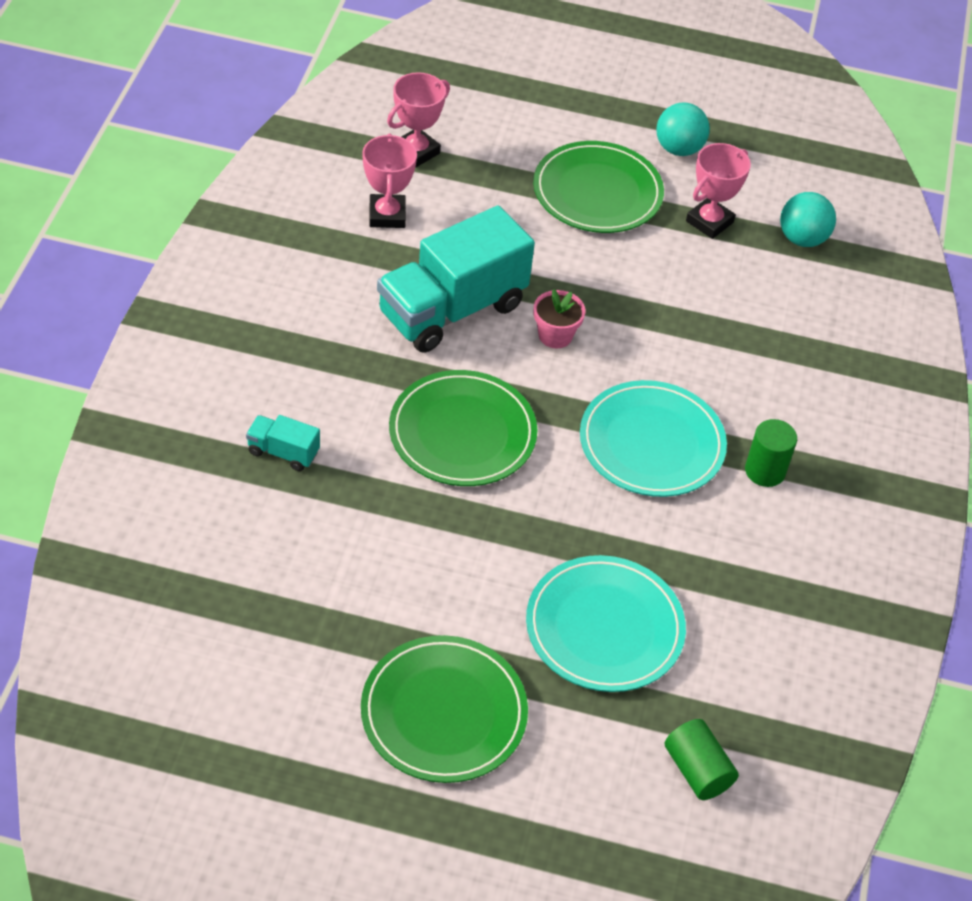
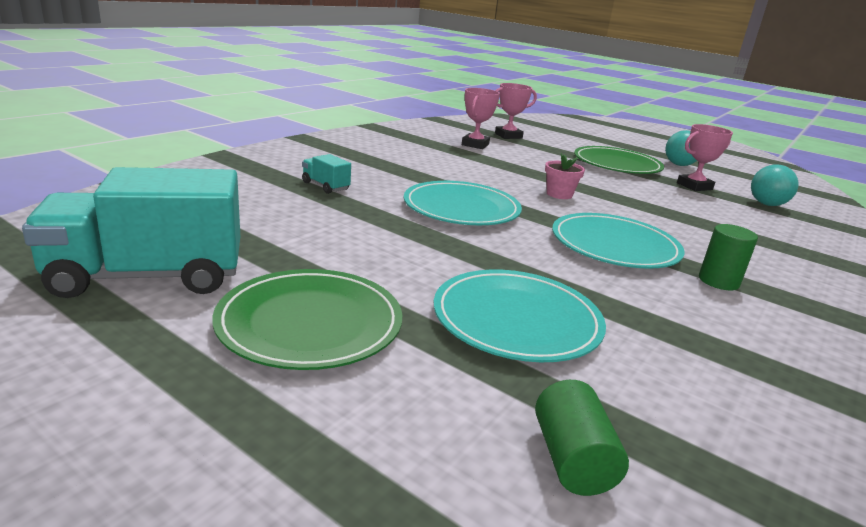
camera: 25 degrees right, 25 degrees down
(452, 310) = (492, 173): turquoise truck -> turquoise truck (148, 277)
(462, 433) = (461, 208): green plate -> turquoise plate

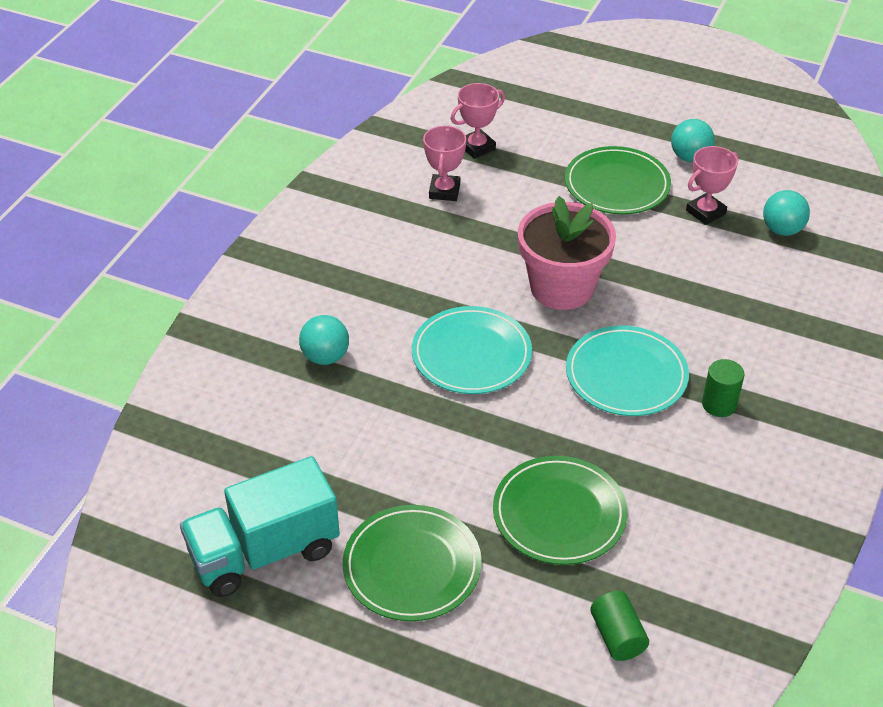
camera: 10 degrees left, 20 degrees up
(325, 186) = (325, 357): turquoise truck -> turquoise ball
(516, 320) = (559, 514): turquoise plate -> green plate
(559, 194) = (561, 288): pink flower pot -> pink flower pot, size x2.27

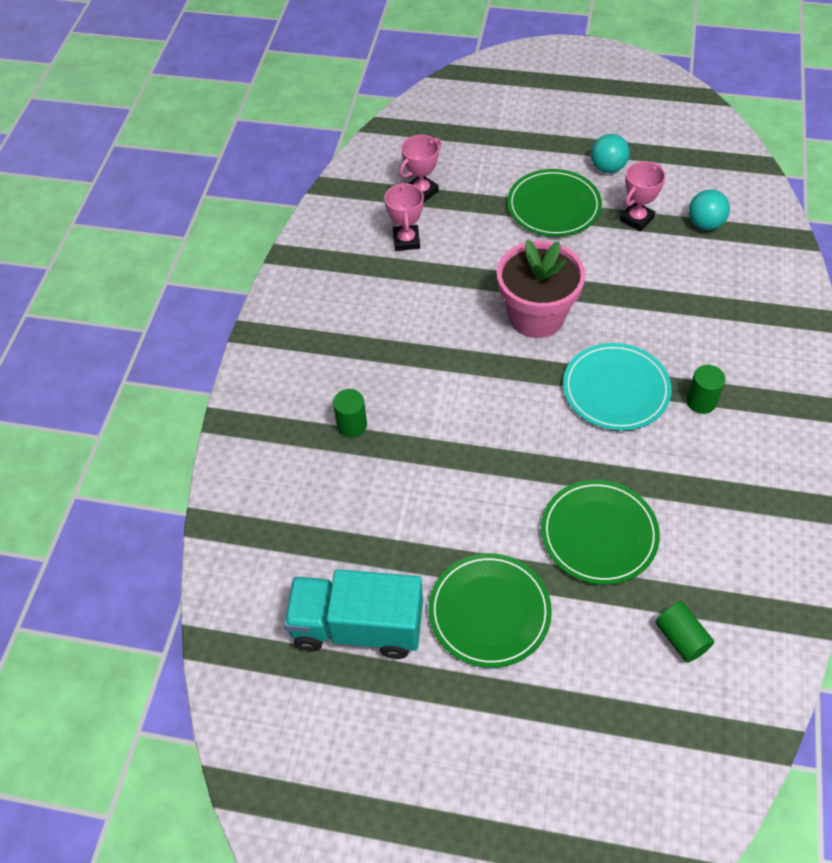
camera: 10 degrees left, 10 degrees up
(264, 552) = (357, 627): turquoise truck -> turquoise truck turned 45 degrees clockwise
(325, 357) = (352, 425): turquoise ball -> green cylinder
(471, 354) = (478, 396): turquoise plate -> none

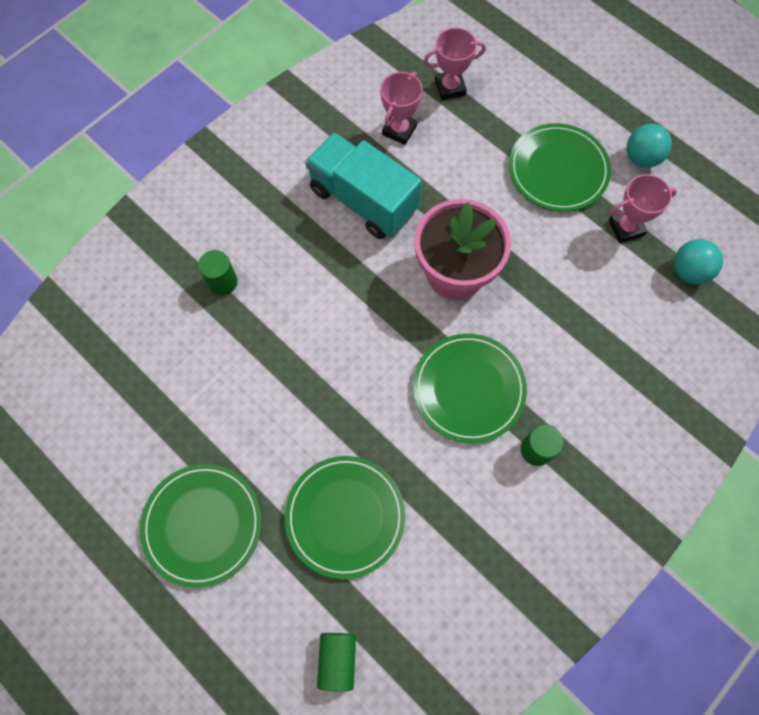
camera: 30 degrees right, 15 degrees up
(357, 627) = (94, 467): turquoise truck -> turquoise truck (363, 200)
(616, 389) = (468, 389): turquoise plate -> green plate

